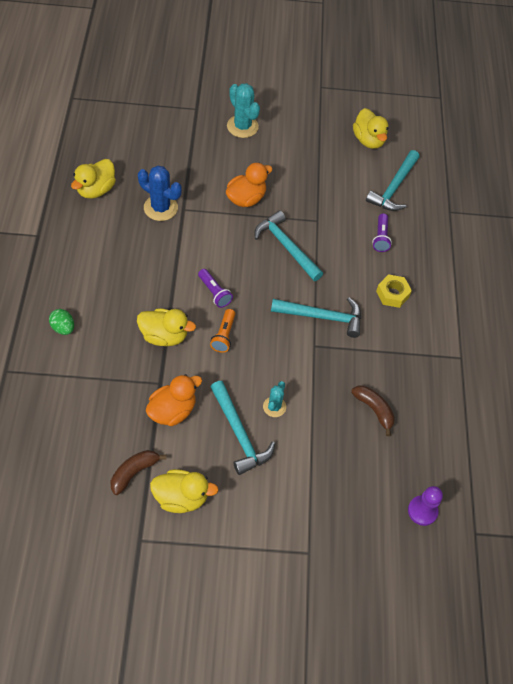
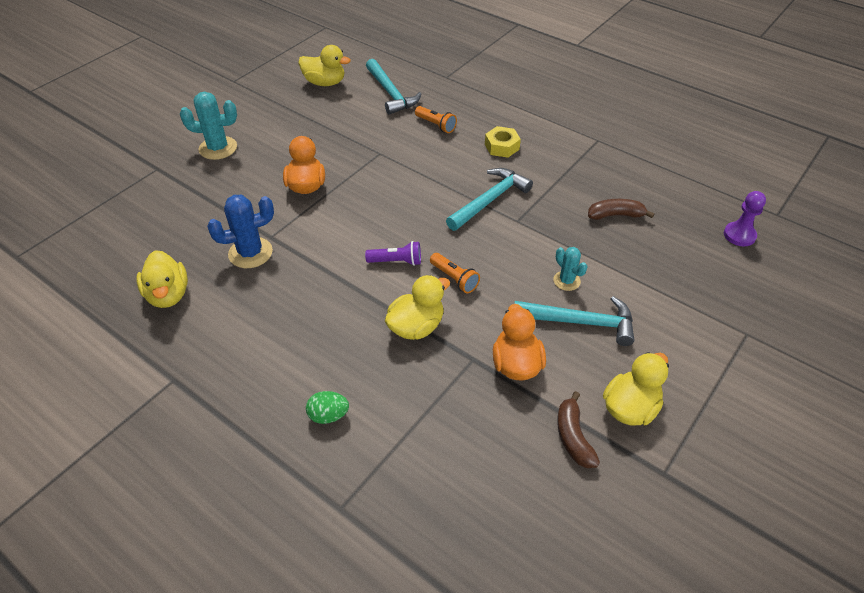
camera: 50 degrees left, 10 degrees down
(286, 246) = (389, 186): turquoise hammer -> none
(380, 238) = (436, 125): purple flashlight -> orange flashlight

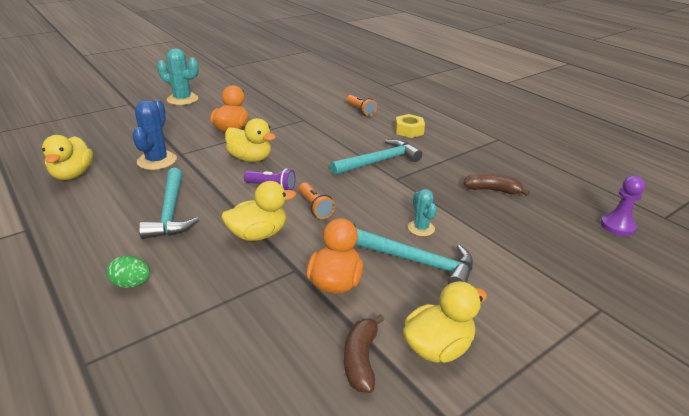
camera: 15 degrees right, 15 degrees down
(250, 253) = (157, 161): blue cactus -> blue cactus turned 75 degrees counterclockwise
(325, 83) = (288, 77): yellow duck -> yellow duck (250, 158)
(390, 93) = (335, 89): turquoise hammer -> turquoise hammer (170, 212)

